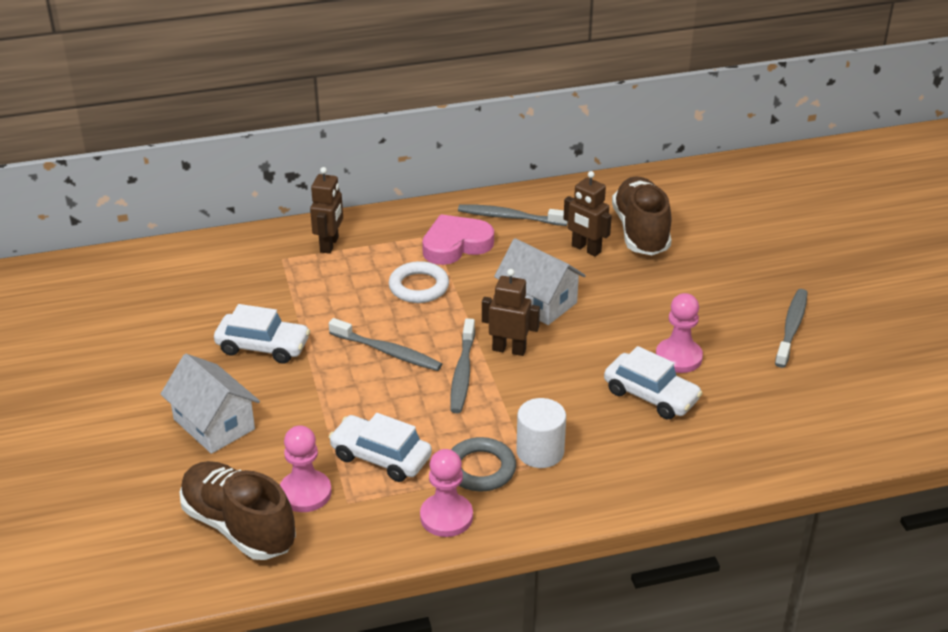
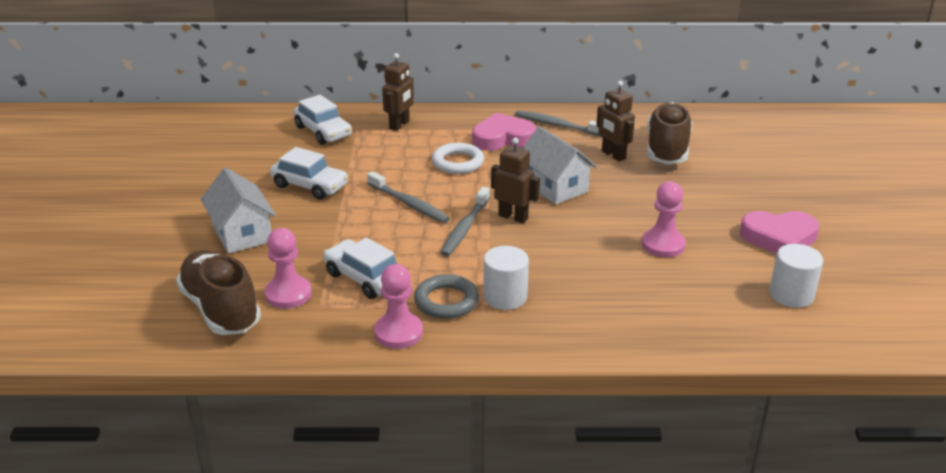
camera: 15 degrees right, 5 degrees down
(651, 395) = (625, 270): white car -> white car (323, 131)
(791, 328) = (779, 237): grey toothbrush -> pink heart
(824, 395) = (791, 295): none -> white cylinder

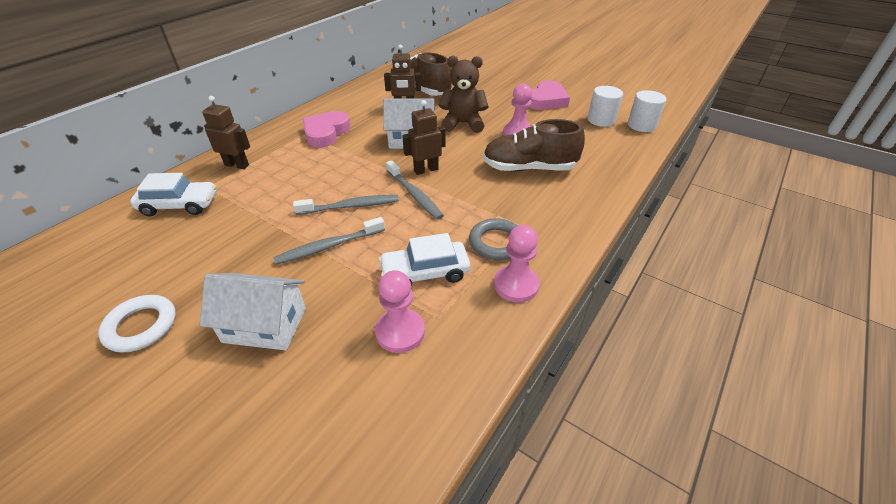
camera: 55 degrees left, 10 degrees up
(221, 309) = (375, 396): brown shoe -> brown shoe (528, 168)
(310, 186) = (250, 247): white car -> none
(399, 125) = (237, 165): brown robot -> brown robot turned 45 degrees counterclockwise
(458, 162) = (328, 162): white ring -> white ring (141, 326)
(505, 297) = (516, 214): white cylinder -> white cylinder (641, 125)
(557, 125) = (342, 109): grey toothbrush -> grey toothbrush (328, 246)
(632, 203) = (463, 124): none -> brown teddy bear

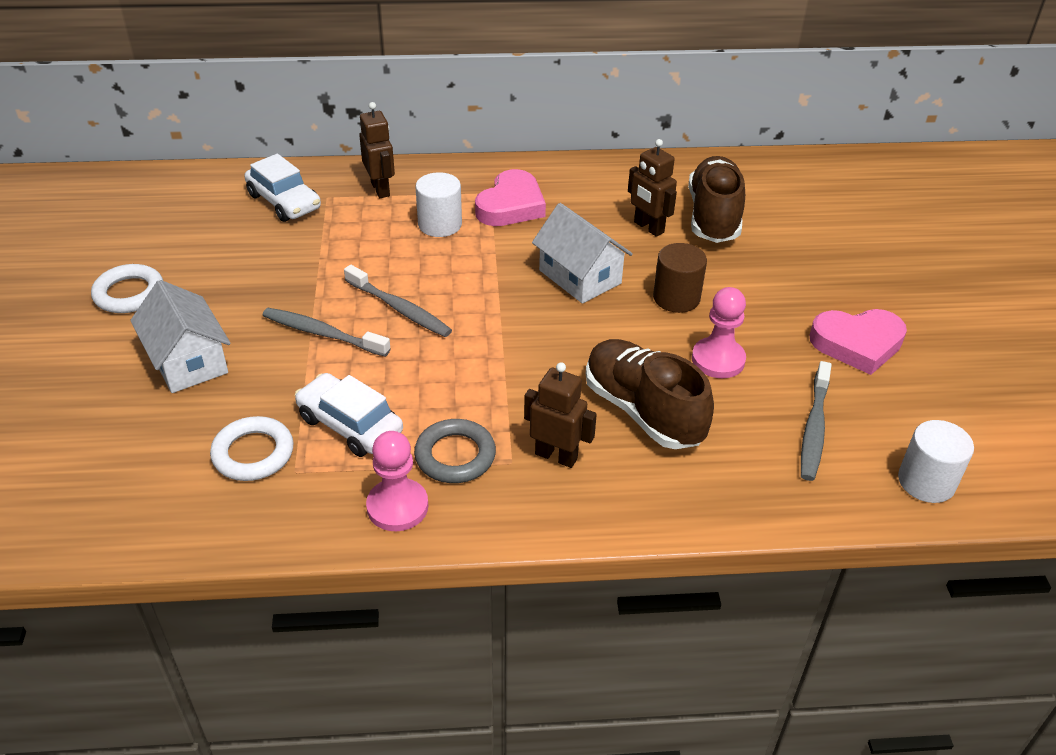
camera: 50 degrees right, 0 degrees up
(326, 133) = (511, 205): pink heart -> pink heart turned 135 degrees clockwise
(400, 332) = (253, 453): pink pawn -> white ring
(414, 195) = (472, 343): grey toothbrush -> grey toothbrush (814, 428)
(426, 170) = (531, 324): brown robot -> brown robot (556, 456)
(463, 124) = (676, 298): brown teddy bear -> brown cylinder
(601, 120) = (877, 428): white cylinder -> white cylinder (440, 224)

